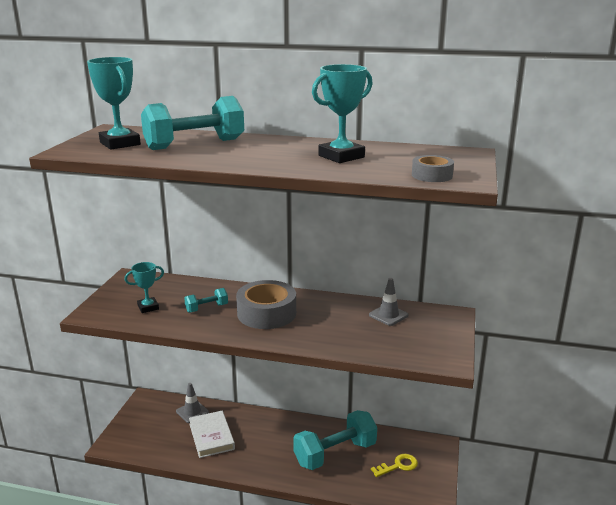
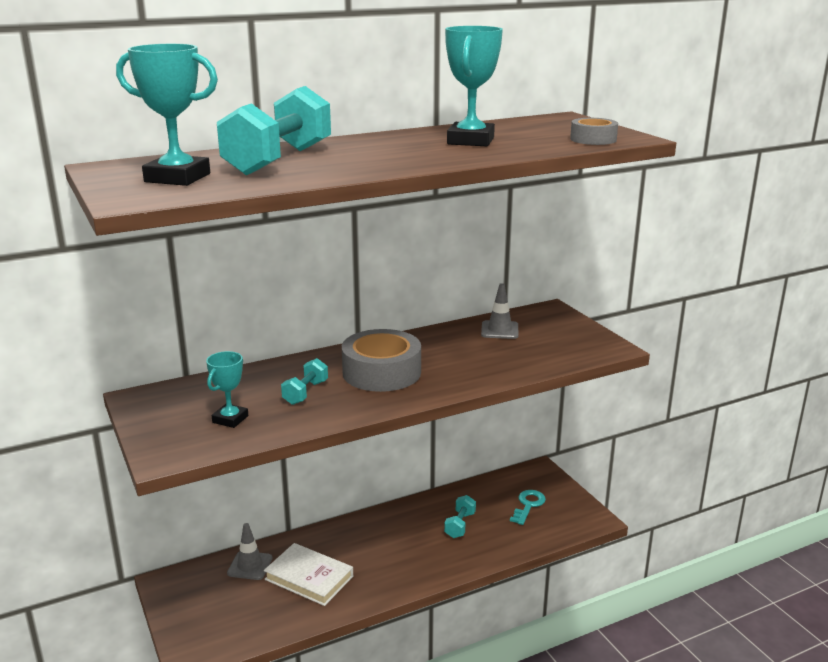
camera: 40 degrees left, 0 degrees up
(335, 454) = (460, 525): turquoise dumbbell -> turquoise dumbbell, size x0.47
(398, 466) = (528, 505): yellow key -> turquoise key

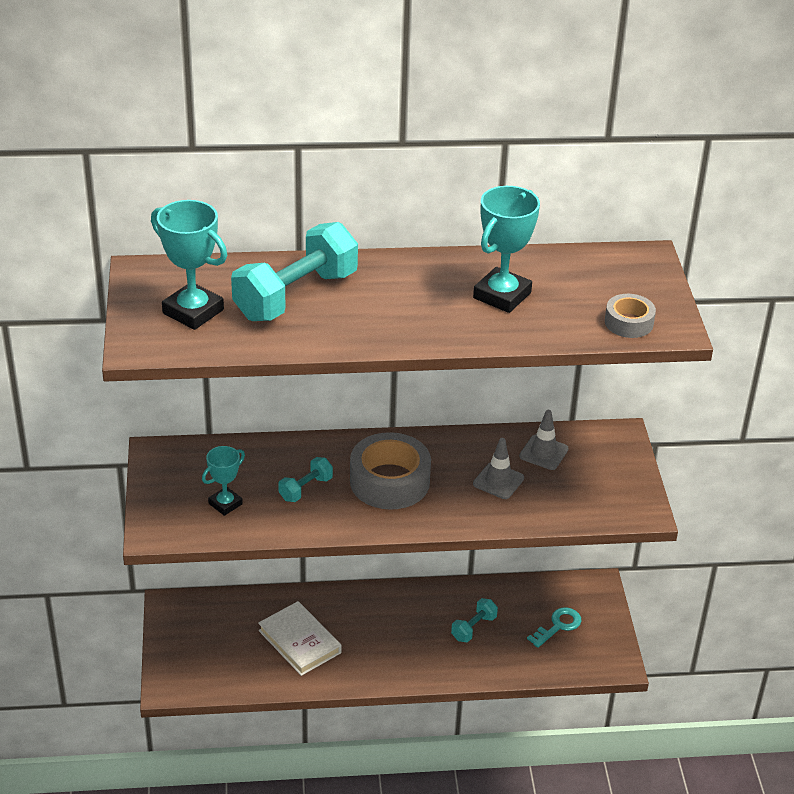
camera: 20 degrees right, 15 degrees up
(250, 565) = (251, 611): grey traffic cone -> grey traffic cone (498, 481)

